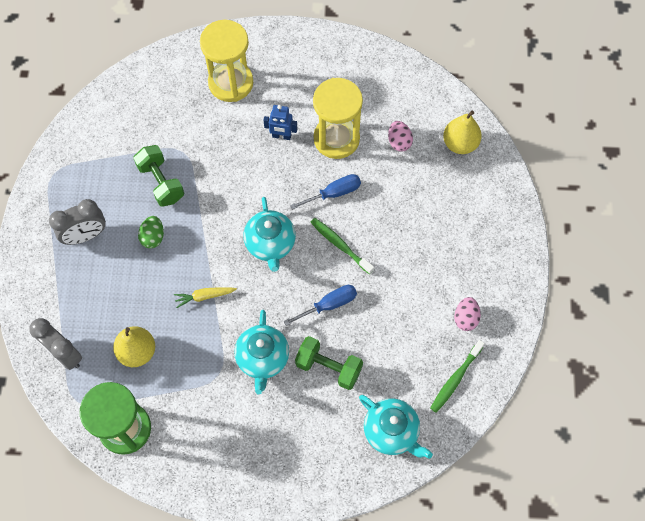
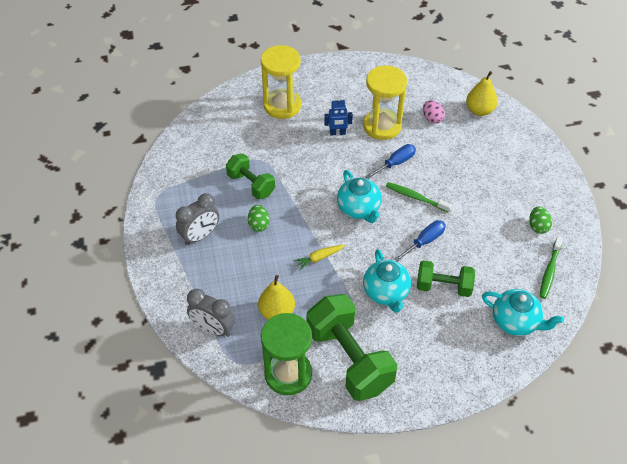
camera: 15 degrees left, 15 degrees down
(195, 428) = (349, 359): none -> green dumbbell
(465, 318) = (538, 226): pink egg -> green egg

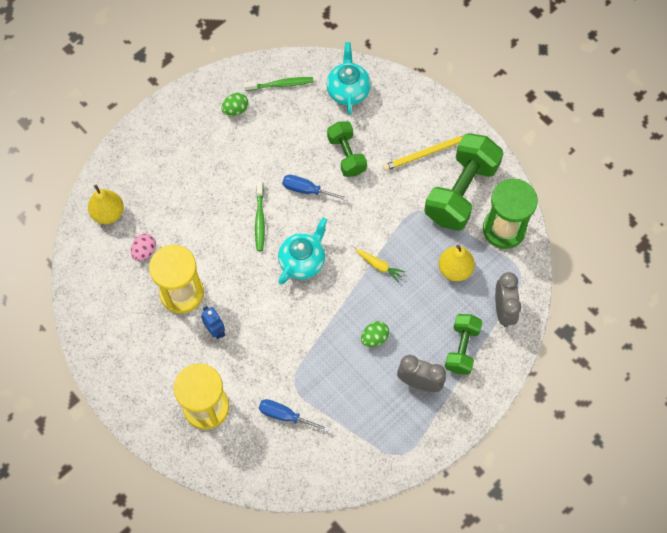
camera: 120 degrees left, 15 degrees up
(251, 184) = (331, 374): green dumbbell -> green dumbbell (461, 348)
(386, 293) = (381, 195): turquoise teapot -> none
(396, 163) = (226, 257): blue screwdriver -> blue screwdriver (285, 415)
(408, 351) = (426, 153): none -> yellow pencil

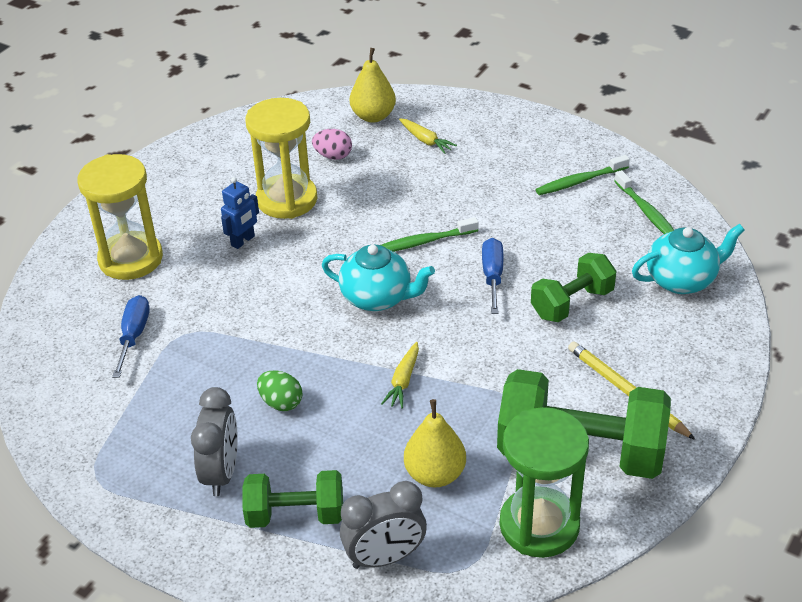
camera: 75 degrees right, 25 degrees down
(152, 187) = (426, 140): none -> yellow carrot
(235, 110) = (580, 181): green egg -> green toothbrush

